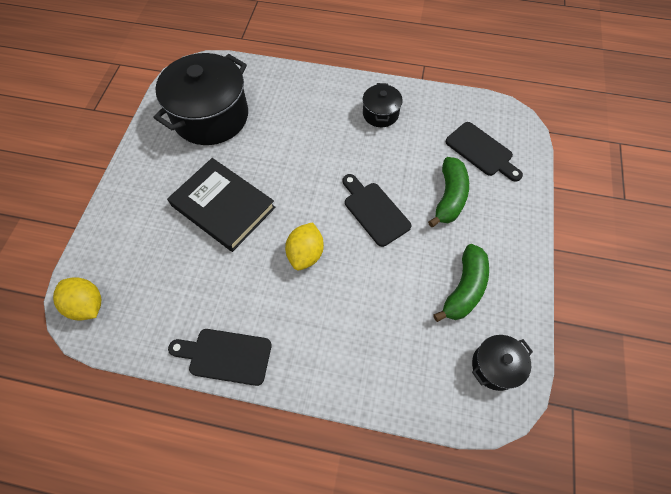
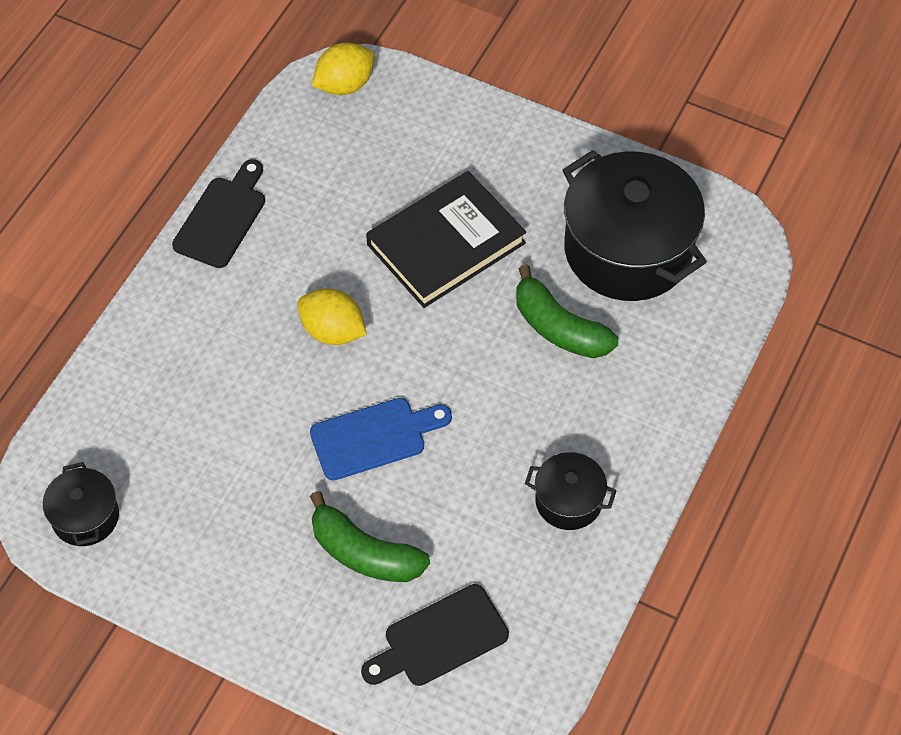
camera: 105 degrees right, 5 degrees down
(374, 211) = (374, 437): black cutting board -> blue cutting board
(464, 288) = (206, 518): green banana -> green banana (559, 328)

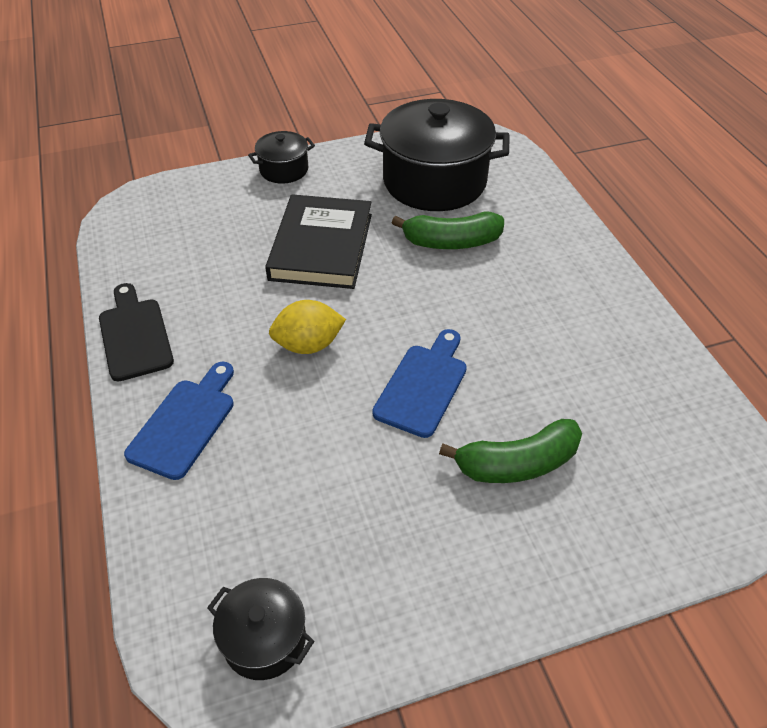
camera: 45 degrees left, 10 degrees down
(184, 325) = (185, 423): none -> blue cutting board
(344, 85) = (139, 209): yellow lemon -> none
(440, 639) = (641, 473): black cutting board -> none
(568, 501) = (590, 325): black pot -> black pot (284, 170)

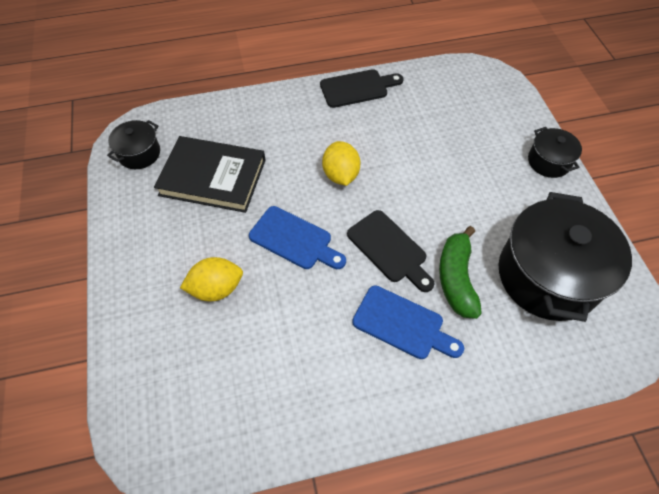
camera: 95 degrees right, 10 degrees up
(185, 423) = (283, 116): blue cutting board -> blue cutting board (402, 324)
(321, 246) = (447, 185): black book -> black book (213, 177)
(422, 294) = (389, 249): none -> black cutting board
(517, 463) = (216, 288): green banana -> yellow lemon

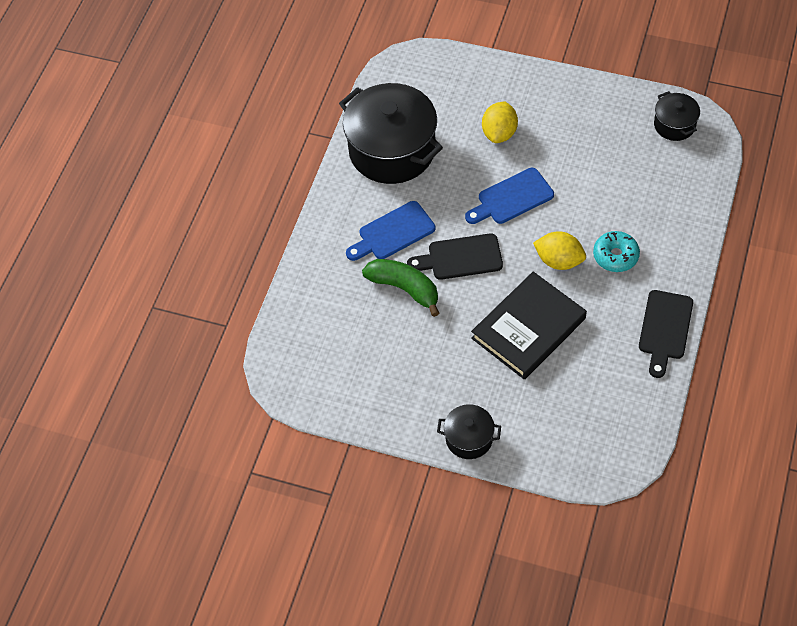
camera: 125 degrees right, 0 degrees up
(213, 177) = (614, 167): black book -> black book (528, 328)
(310, 140) = (615, 256): none -> turquoise donut
(548, 276) = (363, 354): black pot -> black pot (392, 150)

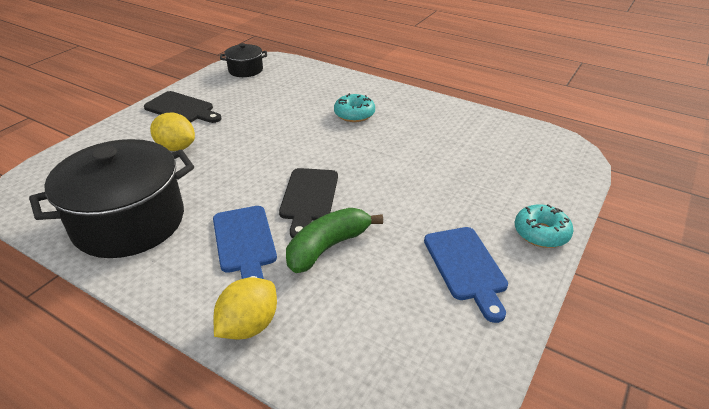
camera: 80 degrees left, 20 degrees down
(469, 438) = (541, 233): black pot -> turquoise donut
(512, 198) = (258, 154): blue cutting board -> blue cutting board (466, 267)
(528, 328) = (413, 171): black book -> none
(559, 260) = (344, 141): yellow lemon -> yellow lemon (249, 325)
(665, 329) = (436, 106): black cutting board -> black cutting board (182, 109)

